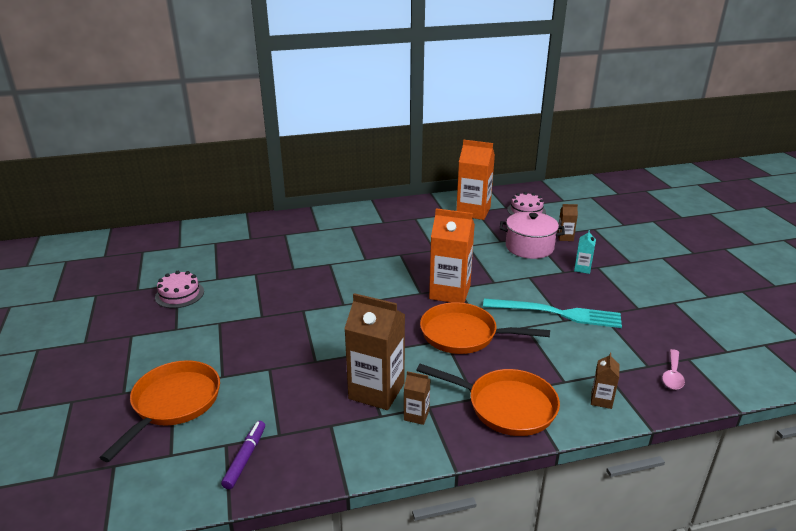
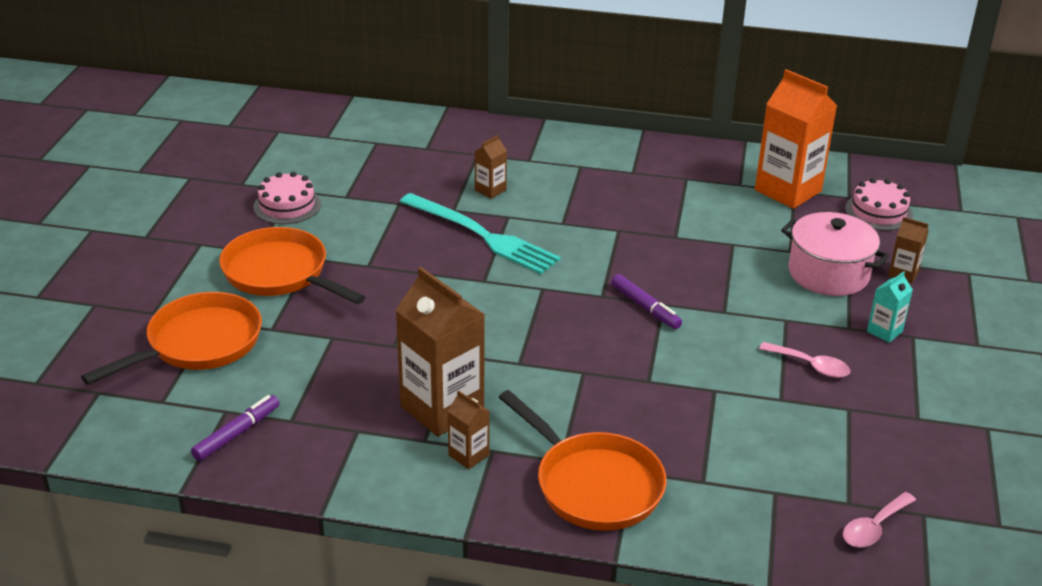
camera: 25 degrees right, 5 degrees up
(450, 292) = (645, 307): orange carton -> purple marker
(463, 334) = (615, 373): orange pan -> orange pan (280, 273)
(556, 313) = (779, 386): turquoise fork -> turquoise fork (482, 235)
(563, 297) = (811, 366): none -> pink spoon
(601, 400) = (733, 523): brown carton -> brown carton (490, 190)

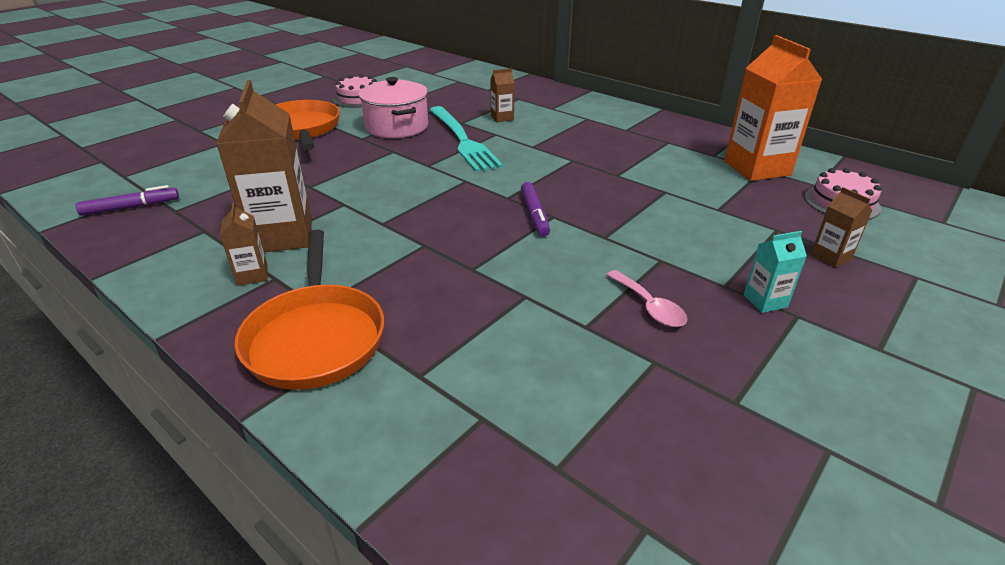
camera: 30 degrees right, 0 degrees up
(198, 344) = (195, 152): orange pan -> none
(828, 273) = (743, 235): pink pot -> pink pot (397, 127)
(873, 528) = (560, 516): pink spoon -> none

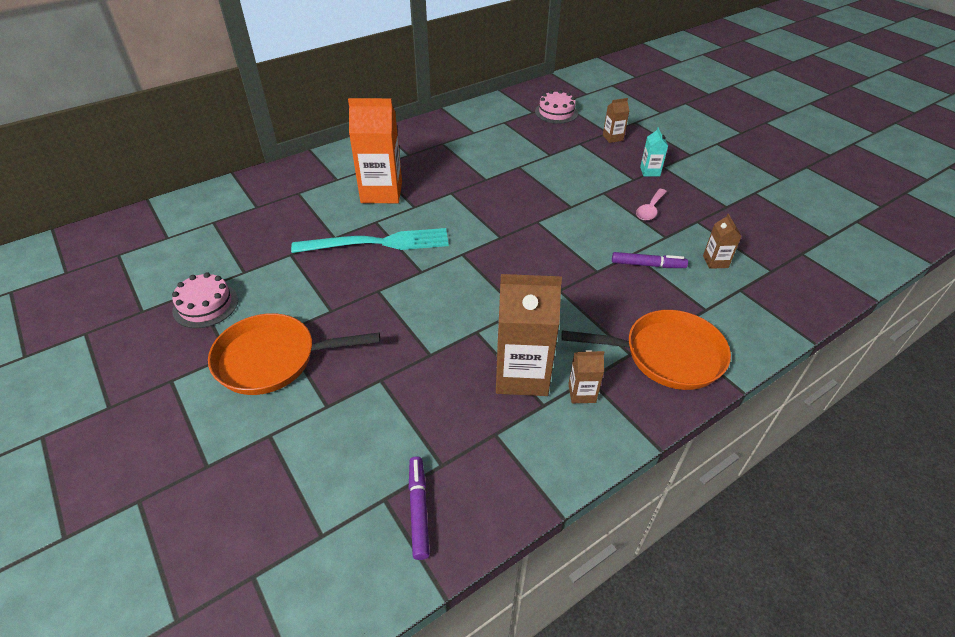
camera: 75 degrees left, 10 degrees up
(397, 127) = (316, 282): pink pot -> none
(502, 118) = (340, 211): brown carton -> brown carton (715, 261)
(534, 214) = (532, 229): purple marker -> purple marker (648, 265)
(649, 306) = (650, 210): pink spoon -> pink spoon turned 135 degrees clockwise
(757, 168) = (501, 123): orange carton -> orange carton (381, 192)

